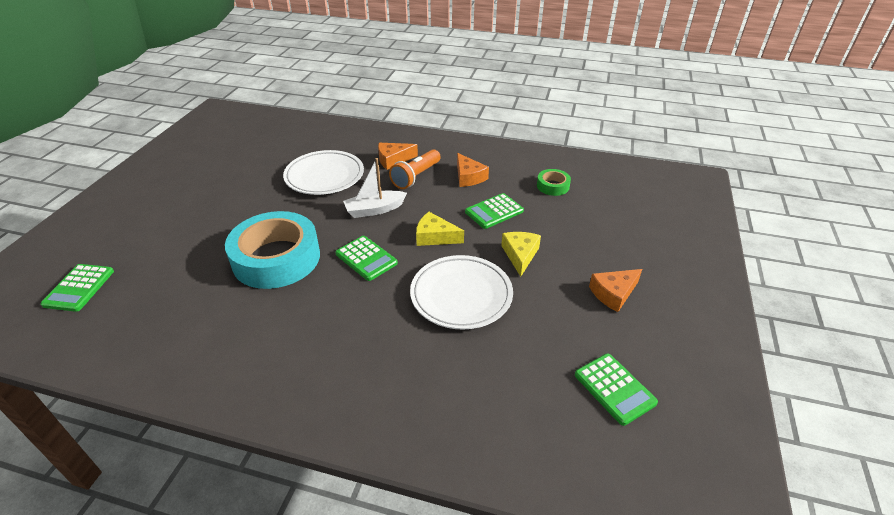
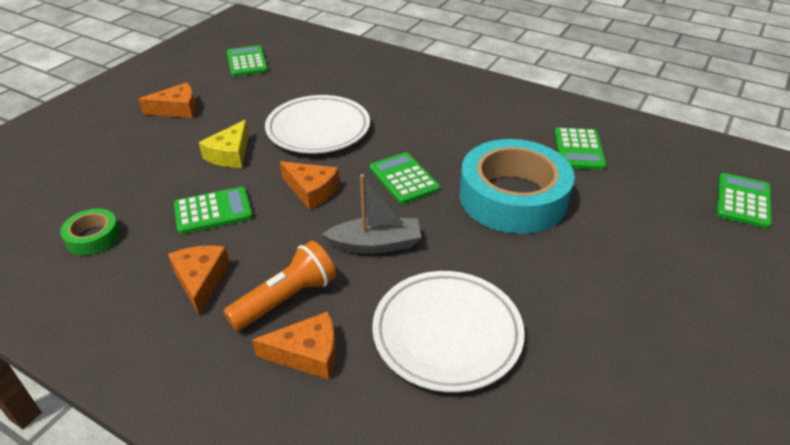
camera: 165 degrees left, 0 degrees up
(202, 318) = (578, 149): none -> green calculator
(374, 210) = (376, 244): white boat -> grey boat
(435, 237) = (311, 190): yellow cheese -> orange cheese

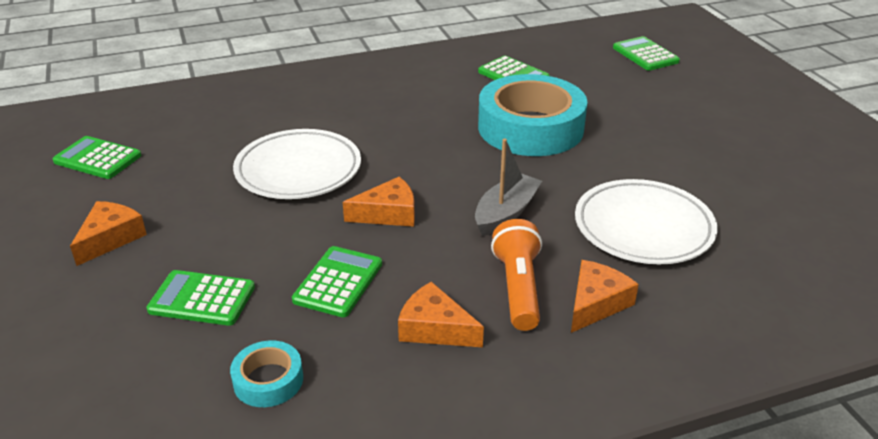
camera: 50 degrees left, 5 degrees down
(93, 237) = (268, 380): green tape -> turquoise tape
(230, 154) = (257, 236): yellow cheese -> none
(404, 179) = (439, 162): green calculator -> green calculator (202, 299)

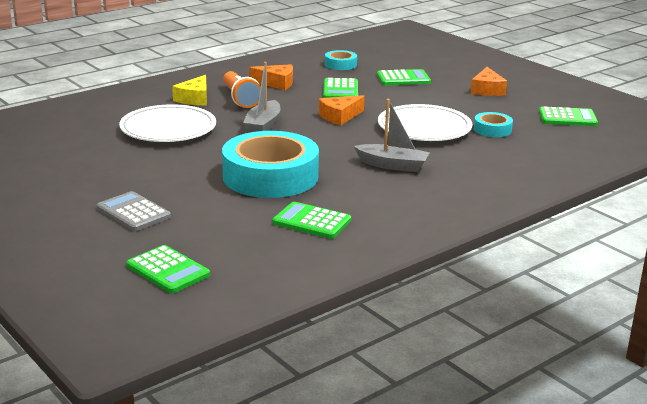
camera: 160 degrees right, 10 degrees down
(218, 154) = (492, 129): none -> turquoise tape
(390, 121) = (392, 165): none -> grey boat
(596, 303) = (194, 98): orange cheese -> yellow cheese
(679, 107) = (133, 212): none -> grey calculator

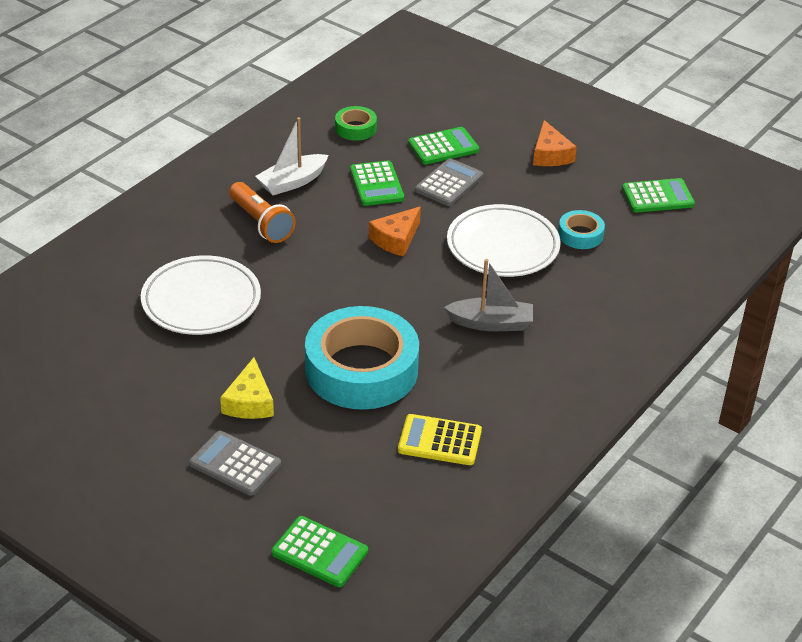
camera: 15 degrees left, 15 degrees up
(194, 98) = (204, 232): yellow cheese -> yellow cheese (249, 402)
(263, 125) = (312, 273): grey boat -> none
(276, 83) = (292, 182): orange cheese -> white boat
(311, 221) = (439, 441): green calculator -> yellow calculator
(340, 64) = (355, 128): turquoise tape -> green tape
(398, 95) = (449, 183): none -> grey calculator

